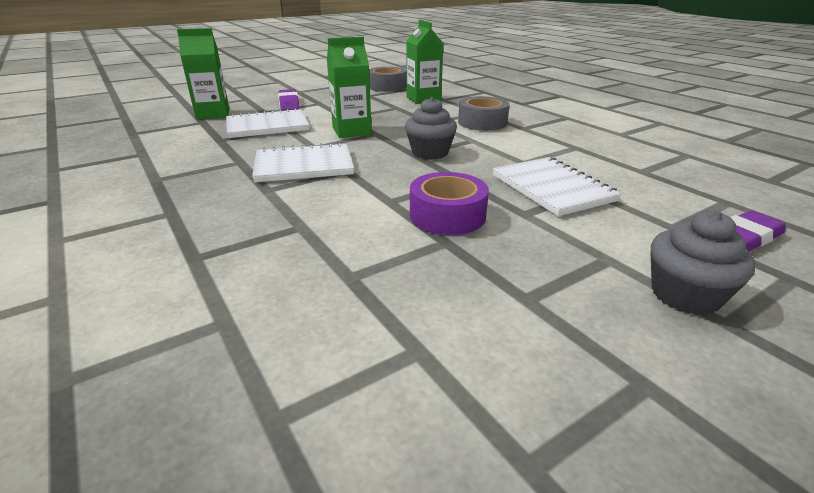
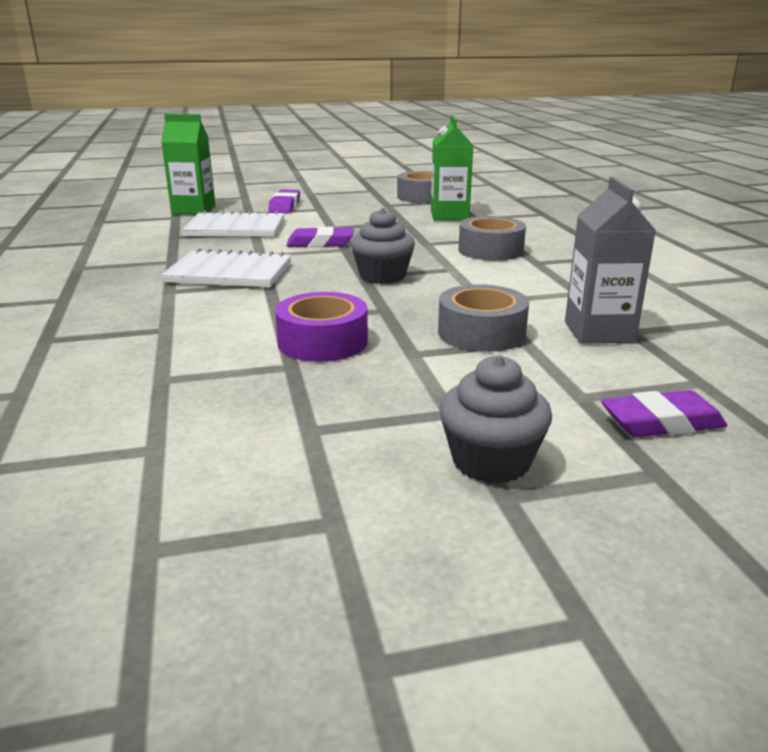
camera: 20 degrees right, 5 degrees down
(351, 131) = (320, 243): green carton -> purple eraser
(552, 188) = (481, 333): white notebook -> grey tape
(624, 175) = (599, 332): none -> grey carton

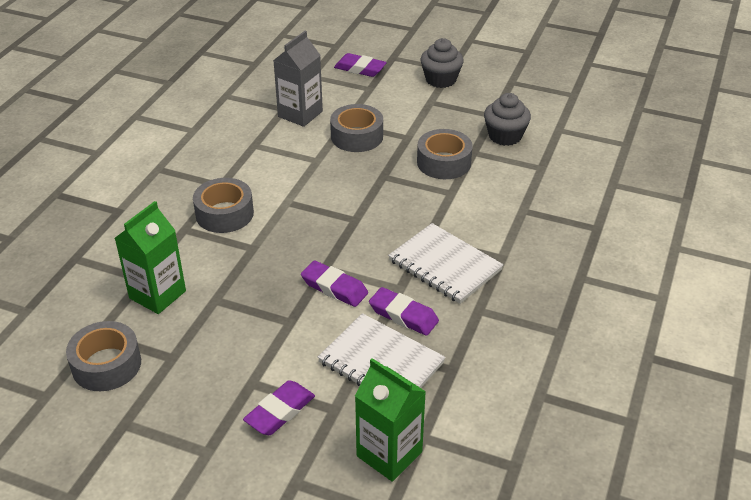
camera: 145 degrees left, 15 degrees up
(241, 245) = (403, 315): none -> purple eraser
(322, 342) = (444, 162): purple tape -> grey tape
(382, 276) = (344, 212): grey cupcake -> grey cupcake (505, 136)

